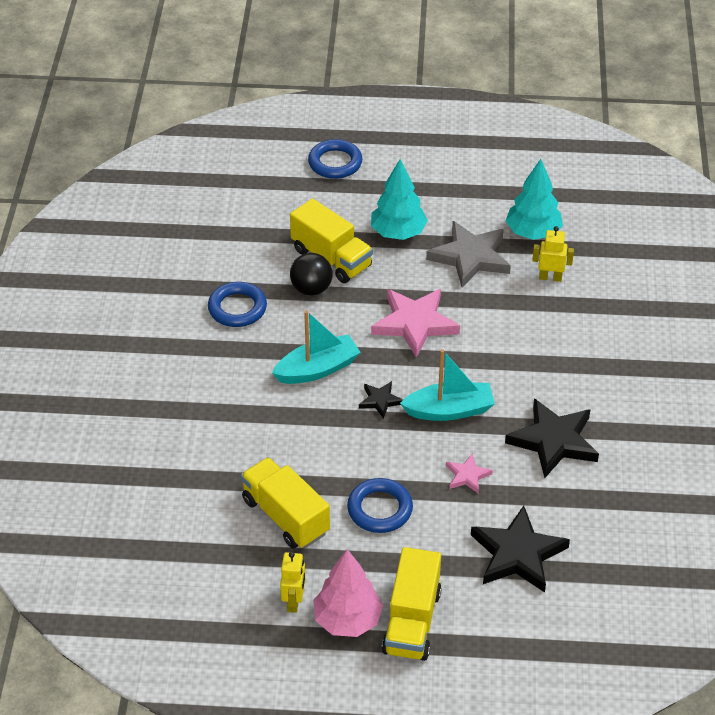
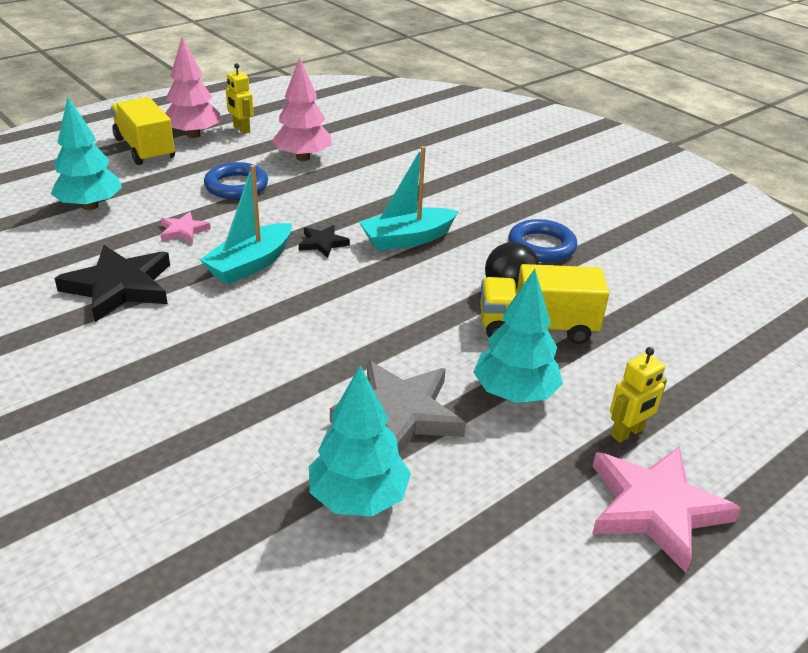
camera: 135 degrees right, 10 degrees down
(285, 516) = (303, 157): yellow truck -> pink tree
(317, 369) = (407, 239): turquoise boat -> turquoise boat turned 45 degrees clockwise
(335, 163) = (710, 435): blue ring -> none
(415, 324) = (371, 314): pink star -> pink star (655, 509)
(517, 554) = (90, 206): black star -> turquoise tree
(550, 277) = (273, 447): yellow robot -> yellow robot (627, 433)

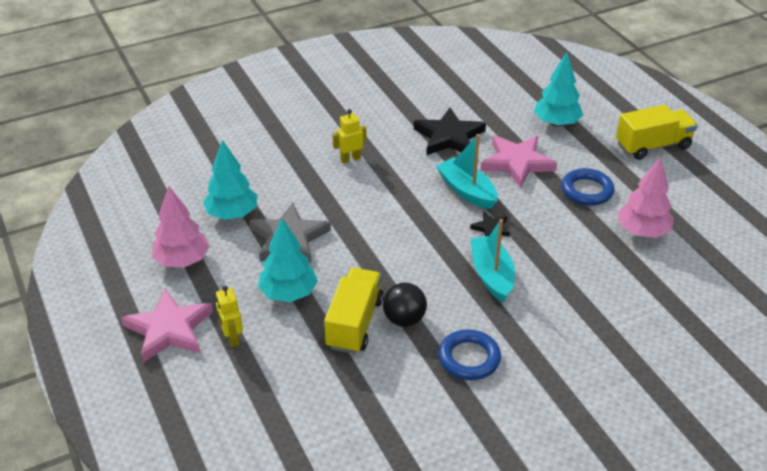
camera: 105 degrees right, 5 degrees up
(183, 231) = (517, 163): pink star -> pink star, size x2.01
(193, 135) = (684, 171): pink tree -> pink tree (182, 261)
(241, 129) = (699, 199): yellow robot -> yellow robot (350, 159)

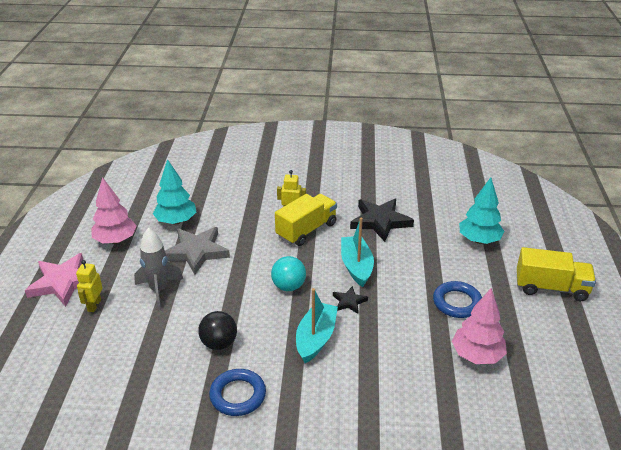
camera: 30 degrees right, 5 degrees down
(288, 293) = (159, 290): turquoise tree -> grey rocket
(354, 323) = (182, 331): yellow truck -> yellow truck (306, 230)
(419, 236) = (288, 286): none -> turquoise ball
(517, 163) = (417, 259): pink star -> none

